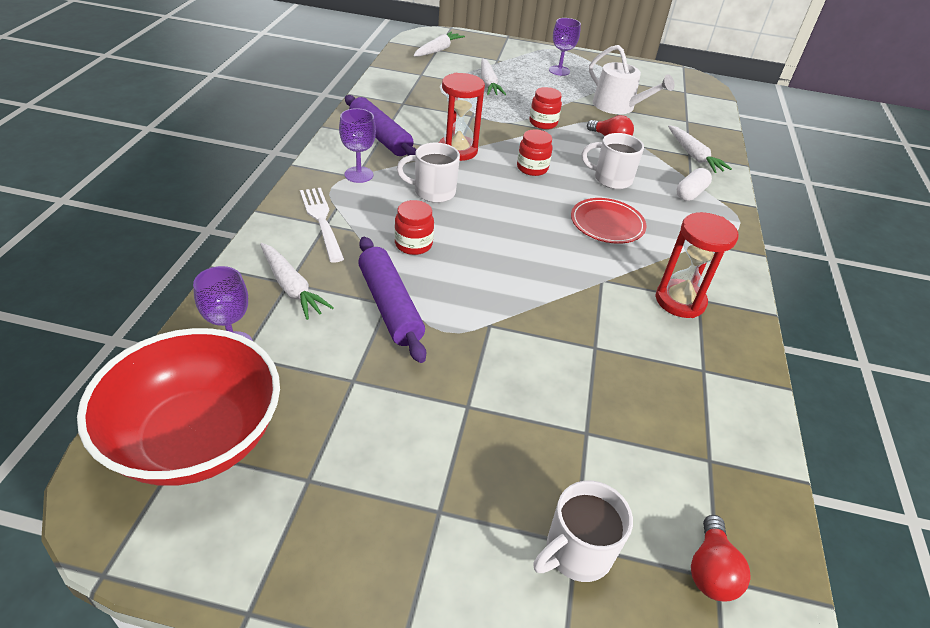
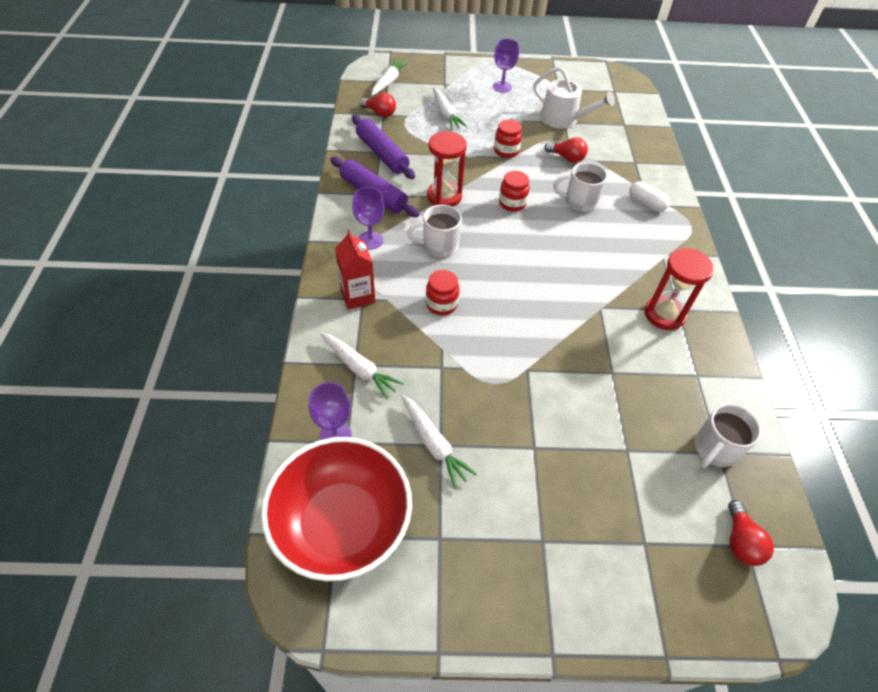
camera: 10 degrees left, 10 degrees up
(321, 220) = (358, 296): white fork -> red carton
(390, 306) = (444, 369): purple rolling pin -> purple rolling pin (382, 154)
(417, 73) = (380, 113): none -> red light bulb
(576, 552) = (647, 549): white mug -> white mug (714, 449)
(607, 223) = (588, 249): red plate -> none
(690, 193) = (646, 203): white capsule -> white capsule turned 75 degrees counterclockwise
(693, 156) = (639, 162): white carrot -> white carrot (434, 444)

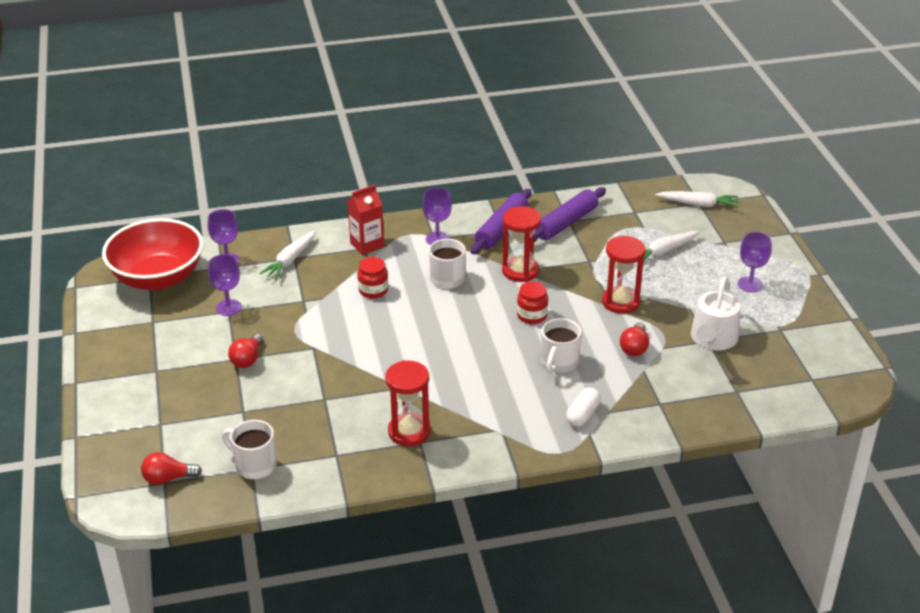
camera: 80 degrees right, 15 degrees down
(380, 113) = (635, 209): red light bulb -> red light bulb (247, 359)
(434, 444) = (228, 307): white carrot -> purple goblet
(506, 151) = (621, 302): red jar -> red hourglass
(579, 202) = (559, 363): white mug -> white mug turned 150 degrees counterclockwise

